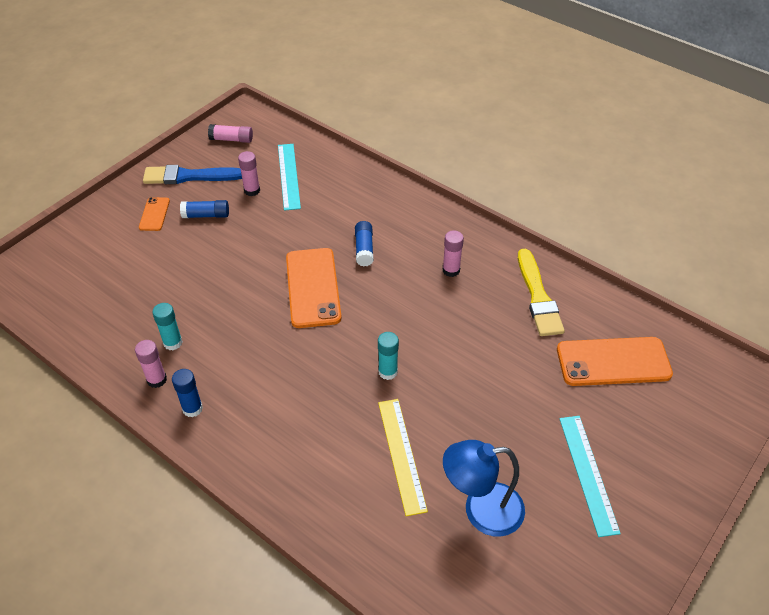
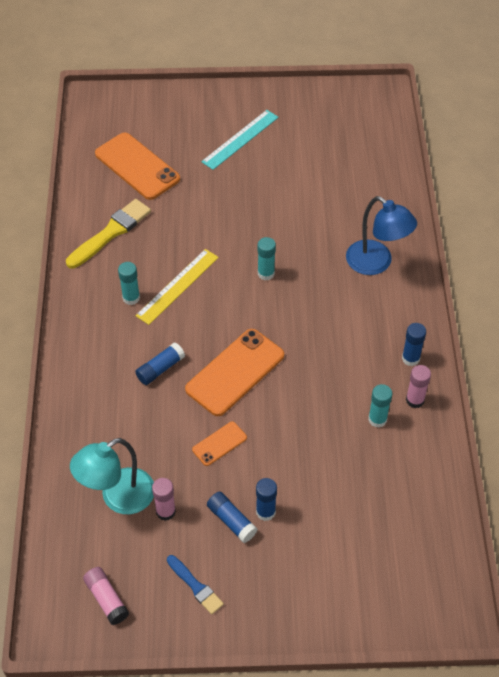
camera: 130 degrees left, 5 degrees up
(154, 214) = (271, 567): orange phone -> orange phone (219, 444)
(189, 176) = (195, 586): blue brush -> blue brush, size x0.59
(190, 234) = (265, 512): none -> blue glue stick
(288, 176) = (118, 497): turquoise ruler -> turquoise lamp
(402, 455) = (320, 226): yellow ruler -> yellow ruler (177, 286)
(451, 270) = (131, 298): pink glue stick -> turquoise glue stick
(481, 510) = (316, 170): blue lamp -> blue lamp (376, 263)

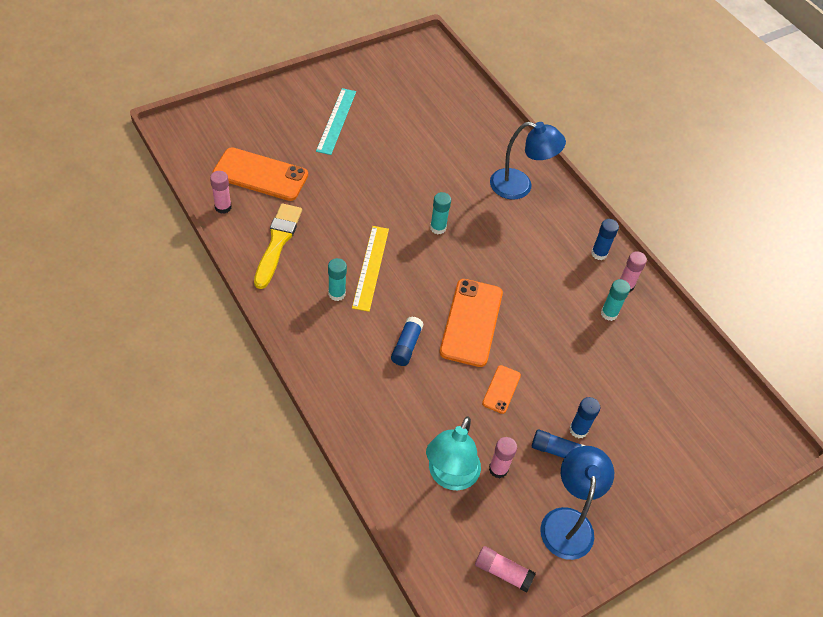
camera: 35 degrees left, 0 degrees up
(85, 184) = (223, 207): none -> pink glue stick
(195, 586) = (567, 521): blue brush -> blue lamp

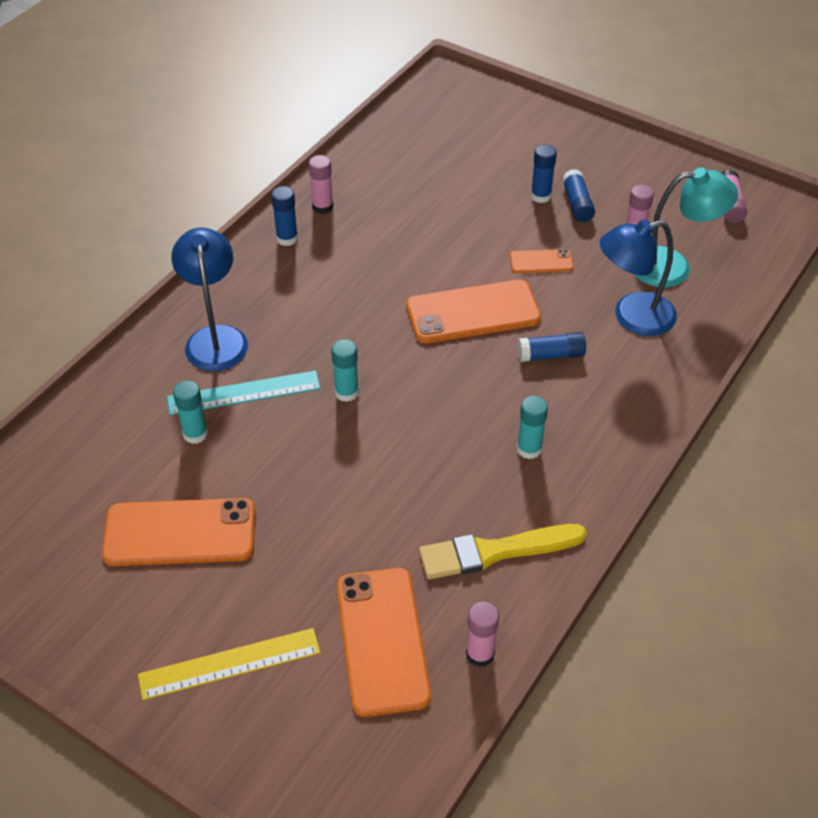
camera: 110 degrees left, 5 degrees down
(336, 121) = (199, 598): turquoise ruler -> turquoise ruler (244, 393)
(370, 267) = (462, 433): yellow ruler -> yellow ruler (229, 664)
(381, 126) = (180, 533): none -> orange phone
(567, 521) = (643, 179): blue lamp -> blue lamp (632, 317)
(609, 313) = (373, 210): turquoise glue stick -> turquoise glue stick (195, 434)

